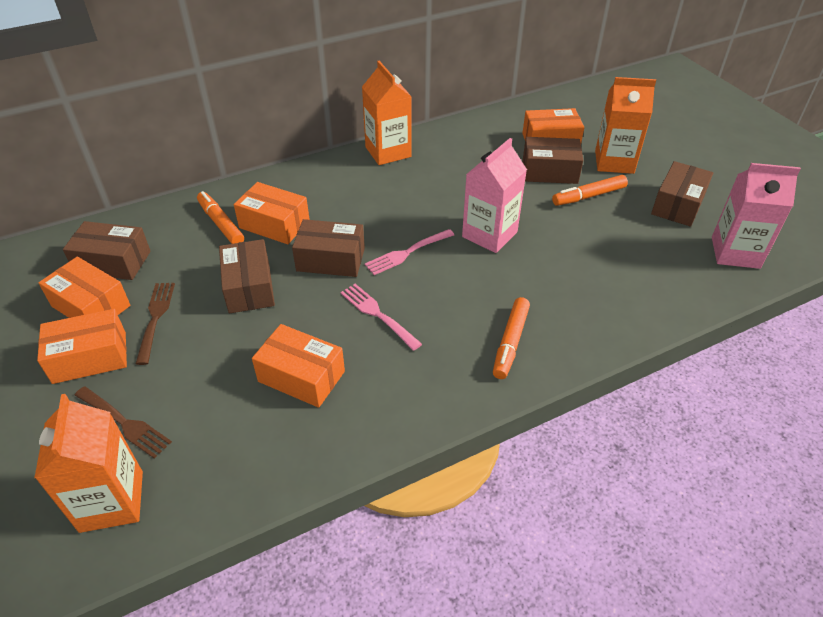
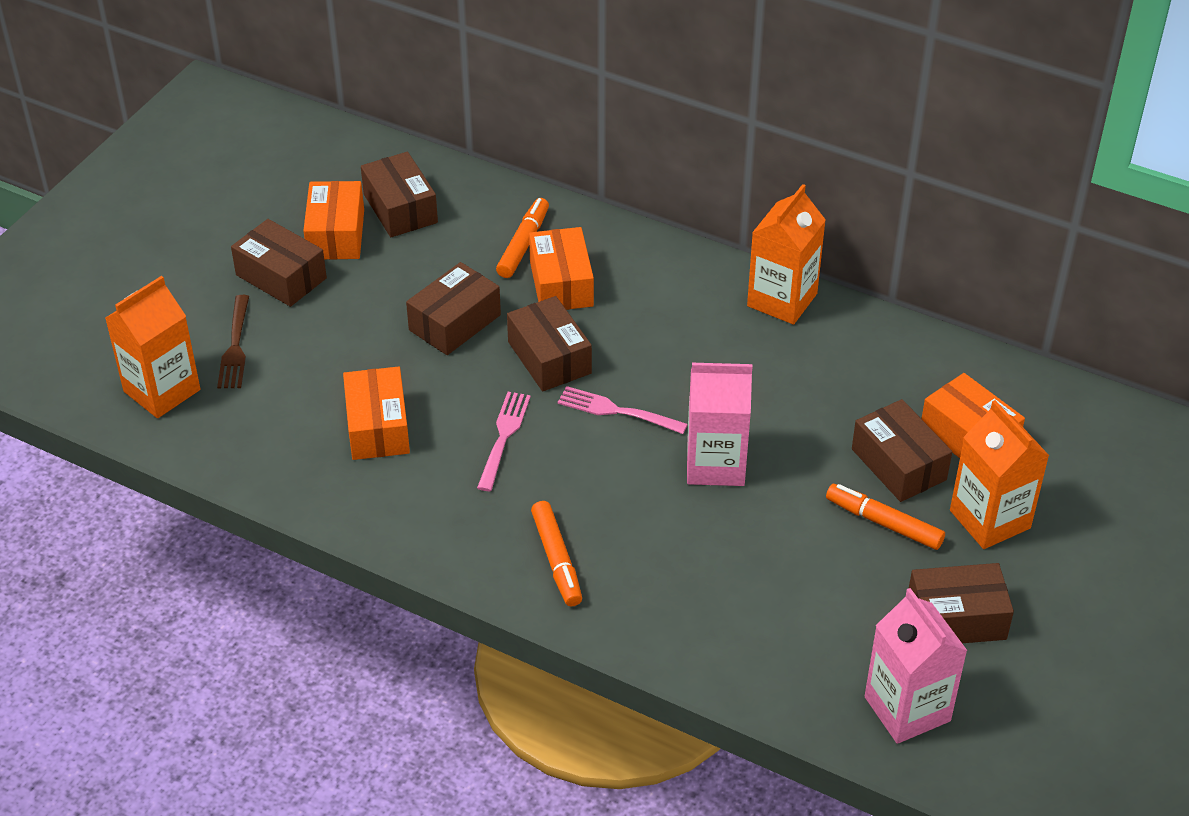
camera: 55 degrees right, 0 degrees up
(90, 357) = (281, 276): orange box -> brown box
(155, 319) = (358, 286): brown fork -> none
(510, 342) = (556, 559): orange marker -> orange marker turned 90 degrees counterclockwise

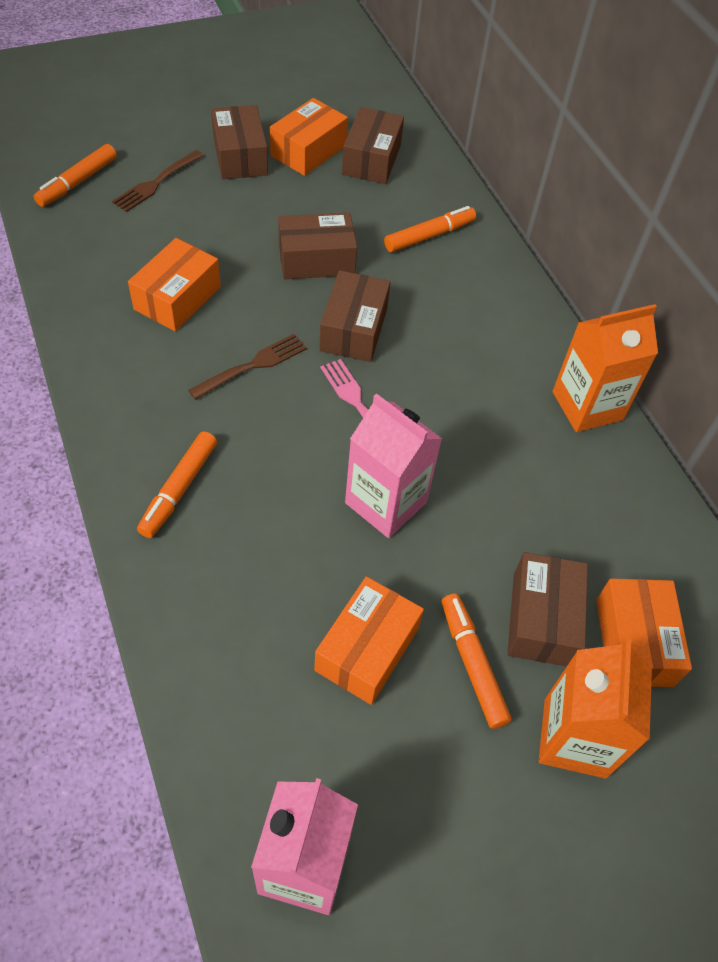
camera: 35 degrees right, 10 degrees up
(162, 390) = (78, 182): orange carton -> orange marker
(503, 438) = (252, 366): pink fork -> brown fork
(561, 284) = (424, 281): orange box -> orange box (367, 649)
(956, 618) = (442, 812): brown box -> none

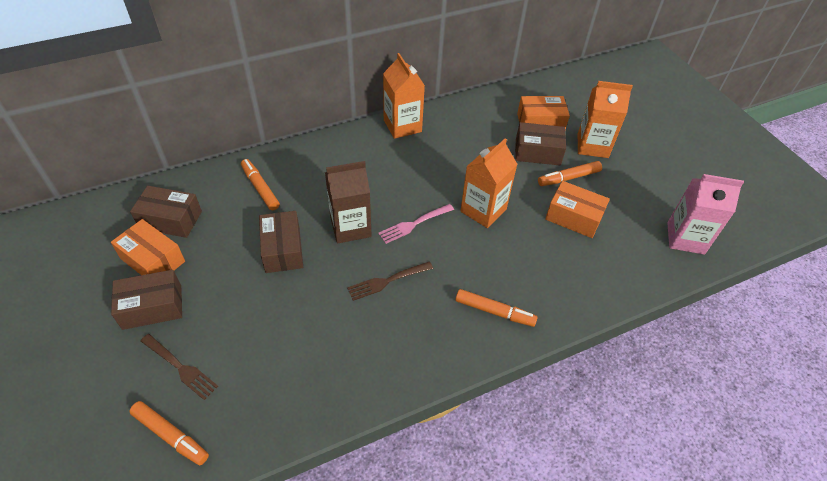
camera: 90 degrees left, 5 degrees down
(177, 298) = (323, 333): orange box -> none
(252, 366) = (388, 281): brown fork -> brown fork turned 75 degrees counterclockwise
(353, 329) = (350, 227): brown box -> brown carton
(386, 503) = (483, 210): pink carton -> orange carton

